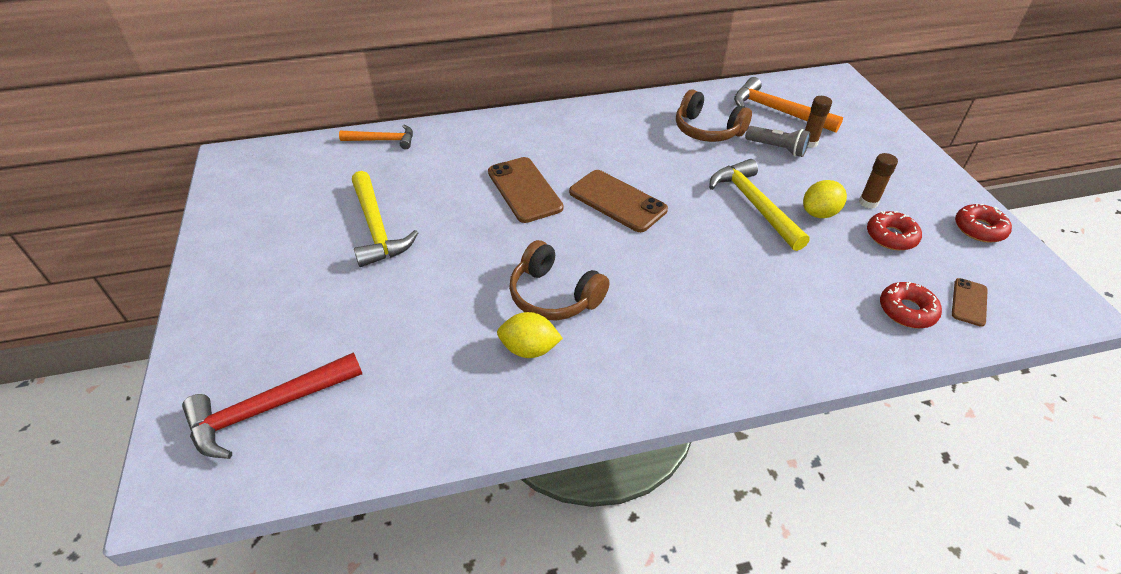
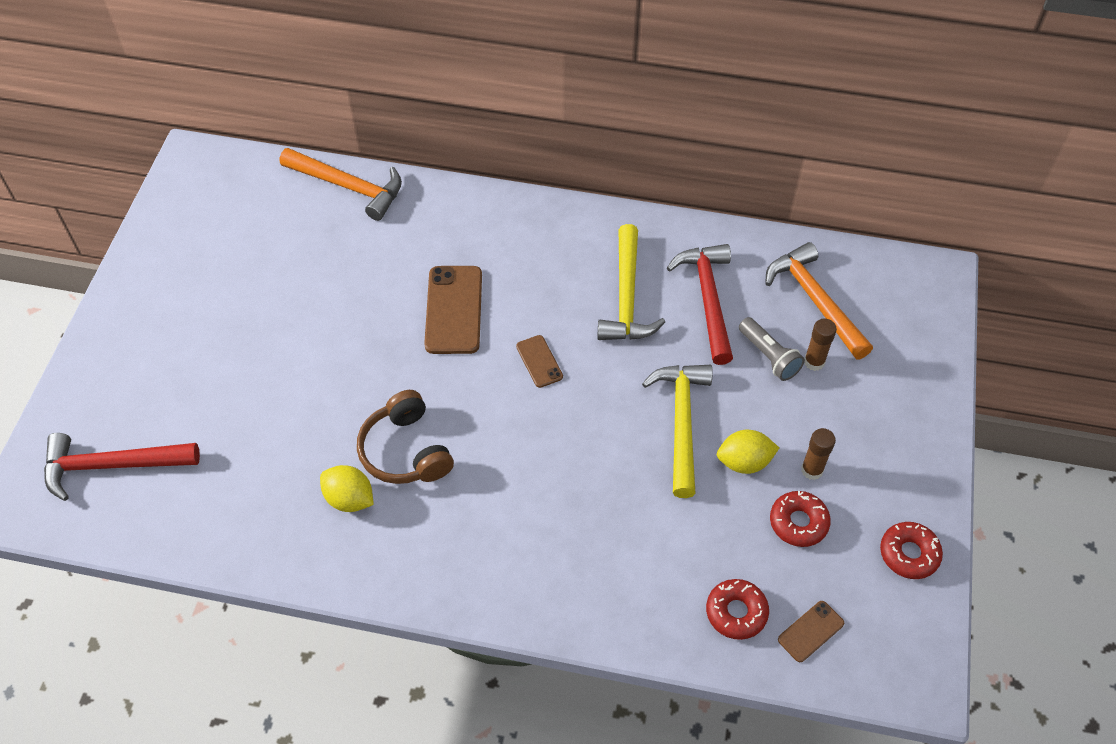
camera: 25 degrees right, 10 degrees up
(377, 228) = (287, 304): yellow hammer -> yellow hammer (627, 297)
(383, 140) = (349, 186): orange hammer -> orange hammer, size x1.55
(617, 201) = (539, 361): brown phone -> brown phone, size x0.53
(707, 130) = (707, 299): brown headphones -> red hammer

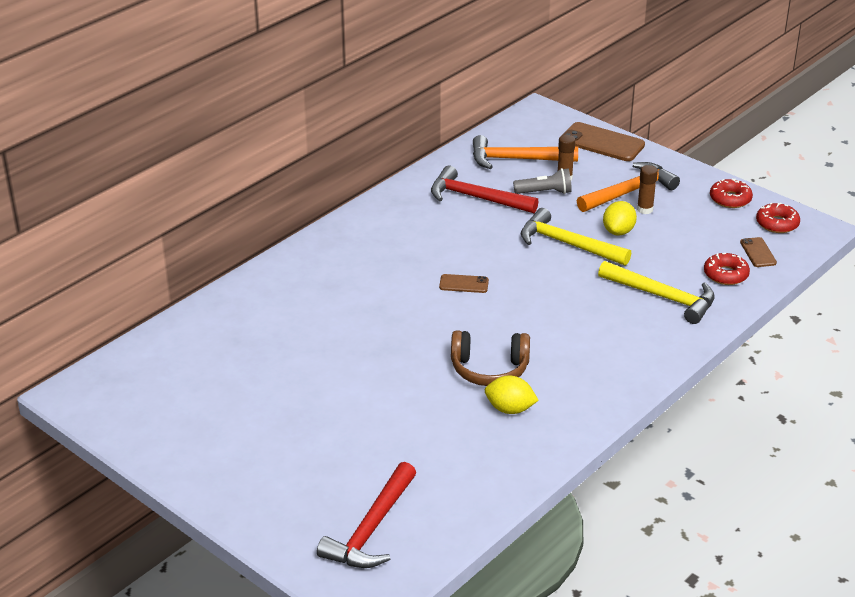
camera: 60 degrees left, 20 degrees down
(349, 186) = (201, 318): orange hammer -> orange hammer (629, 191)
(349, 499) = (510, 409): yellow lemon -> yellow lemon turned 45 degrees clockwise
(453, 310) = (380, 306): brown phone -> brown phone (602, 143)
(627, 297) = (443, 229): yellow hammer -> yellow hammer (663, 297)
(798, 522) = (679, 228): red donut -> red donut (777, 224)

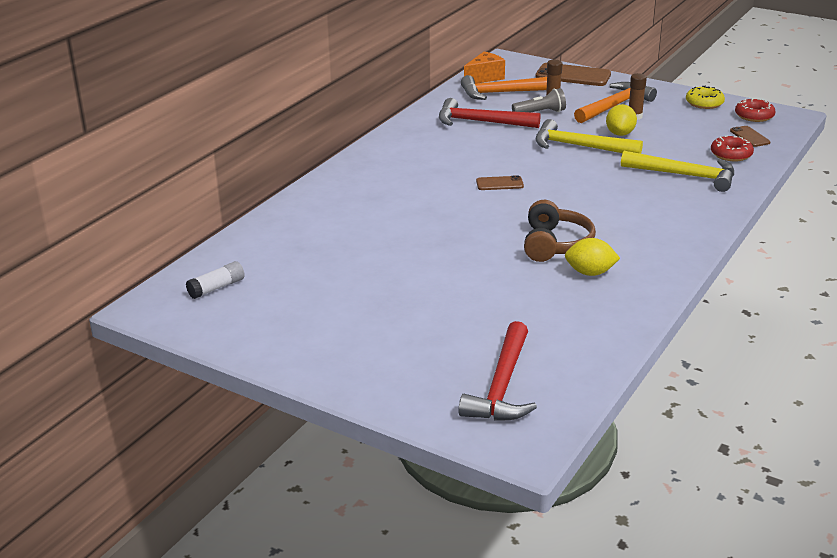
camera: 10 degrees left, 5 degrees down
(142, 378) = (216, 288): none -> white glue stick
(489, 369) = (555, 244): brown headphones -> brown headphones turned 75 degrees counterclockwise
(504, 135) = (484, 78): none -> orange cheese
(730, 199) = (704, 103): red donut -> yellow donut

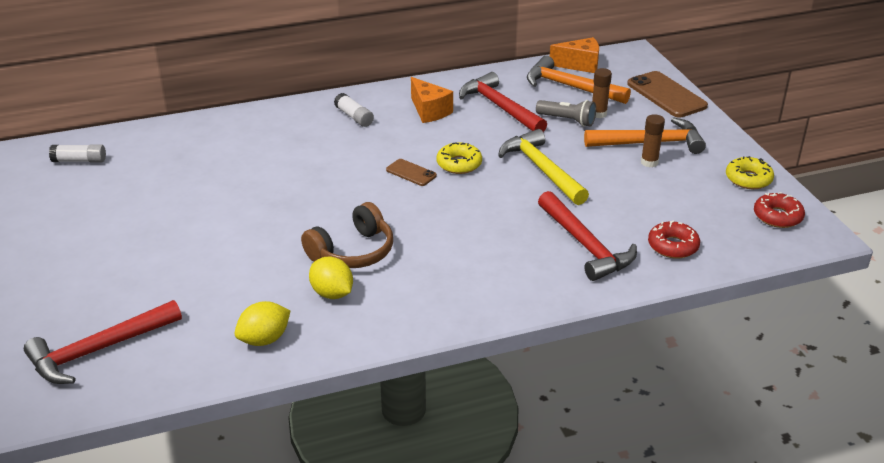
camera: 40 degrees right, 5 degrees up
(388, 168) = (354, 117): none -> white glue stick
(436, 143) = (429, 111): none -> orange cheese
(521, 165) = (459, 164): none -> yellow donut
(620, 133) = (602, 173): yellow lemon -> yellow lemon (264, 339)
(685, 175) = (585, 245): yellow hammer -> red hammer
(749, 137) = (728, 237): brown phone -> none

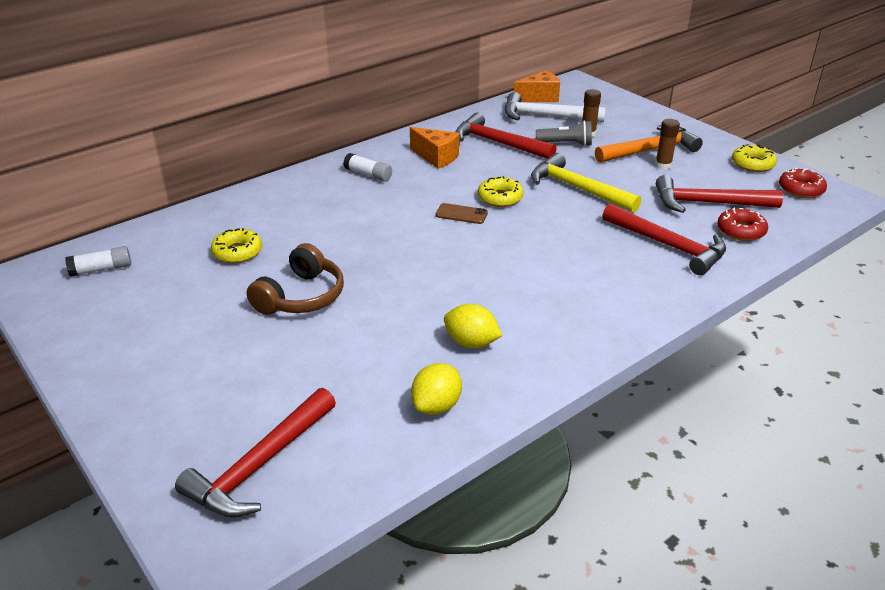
camera: 20 degrees left, 0 degrees up
(194, 168) = (237, 252): none -> yellow donut
(353, 252) = (461, 298): brown headphones -> brown headphones (301, 297)
(570, 87) = (546, 116): orange hammer -> white hammer
(663, 211) = (708, 203): none -> red hammer
(666, 95) = (631, 110): brown phone -> none

